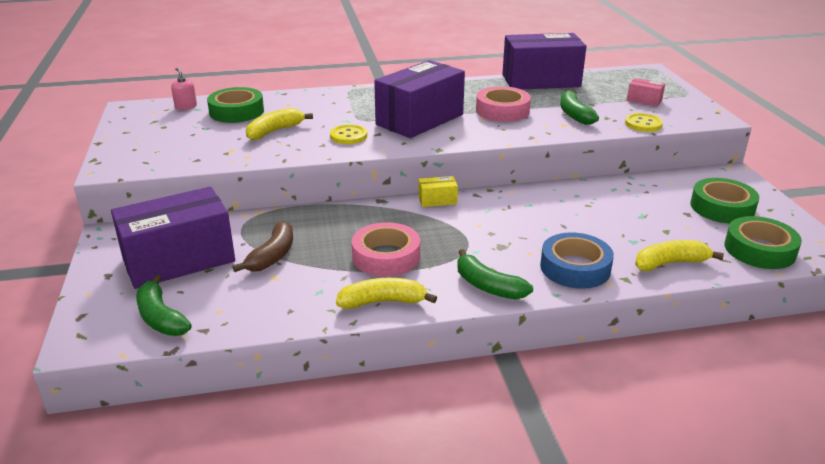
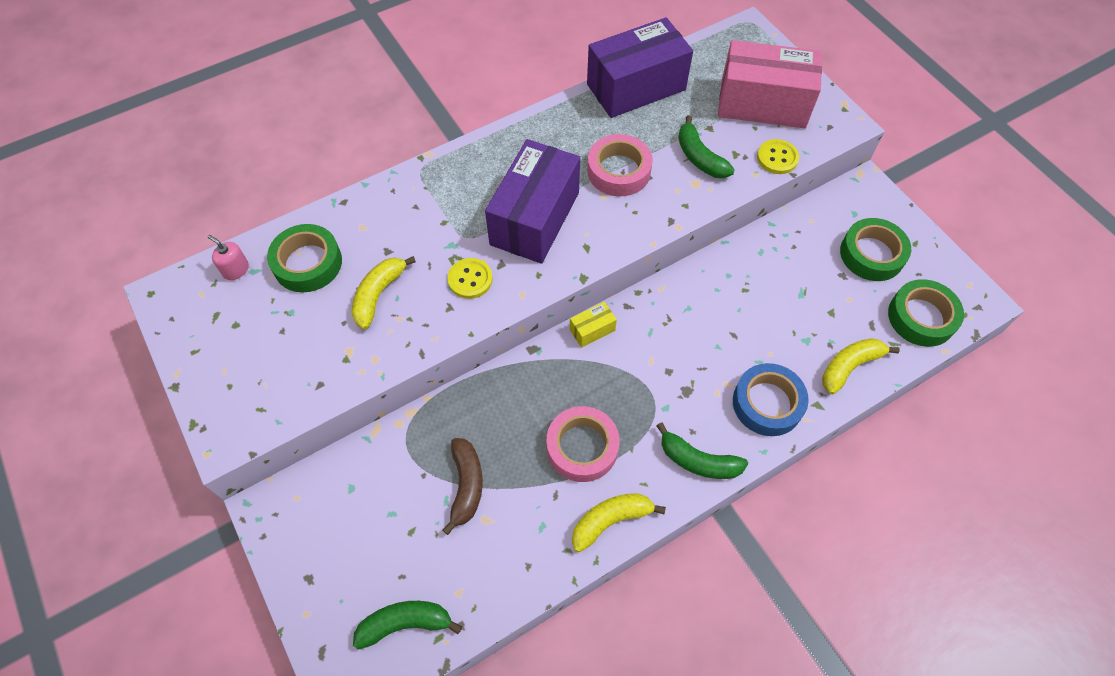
camera: 20 degrees left, 30 degrees up
(160, 317) = (405, 623): green banana -> green banana turned 135 degrees clockwise
(179, 260) = (371, 527): purple box -> none
(644, 100) = (762, 103): pink box -> pink box, size x2.42

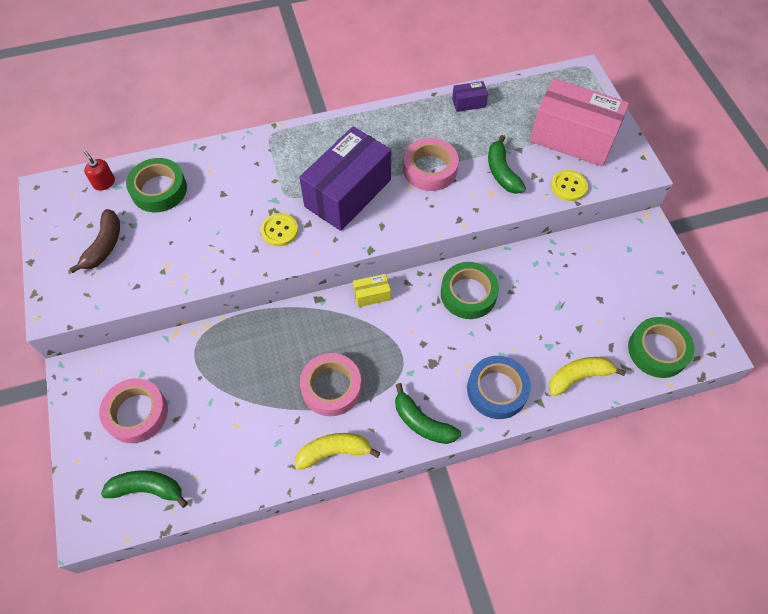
camera: 15 degrees right, 0 degrees up
(236, 269) = (104, 183): pink soap dispenser -> red soap dispenser
(361, 537) = (136, 413): none -> pink tape
(378, 294) = (204, 226): yellow banana -> none
(466, 486) = (229, 394): brown banana -> brown banana (104, 246)
(636, 87) = (468, 103): purple box -> purple box, size x0.41
(871, 254) = (632, 287): green tape -> green tape (468, 294)

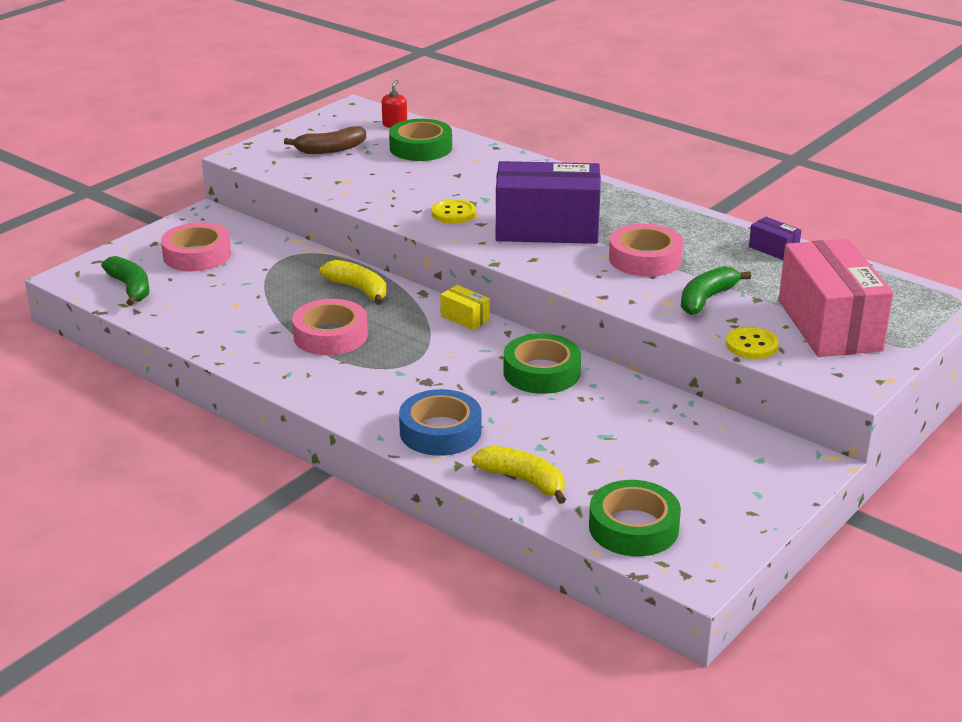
camera: 55 degrees right, 30 degrees down
(334, 452) = (261, 363): yellow banana -> yellow banana (358, 289)
(422, 422) = (348, 399): green banana -> none

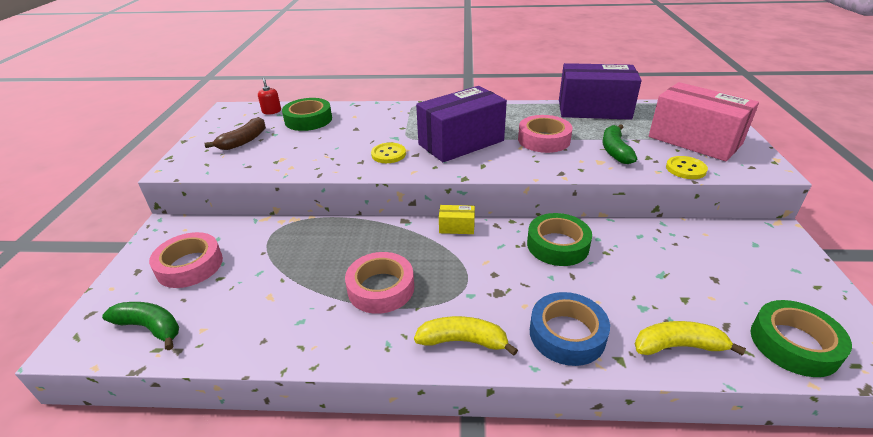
camera: 35 degrees left, 5 degrees up
(358, 289) = (357, 238): yellow banana -> yellow banana (463, 341)
(773, 249) = (594, 109): purple box -> purple box, size x2.42

